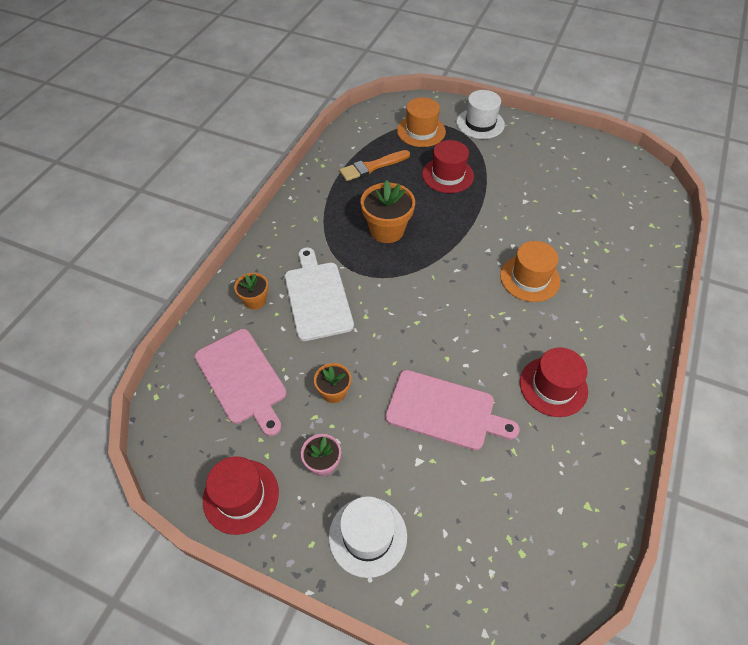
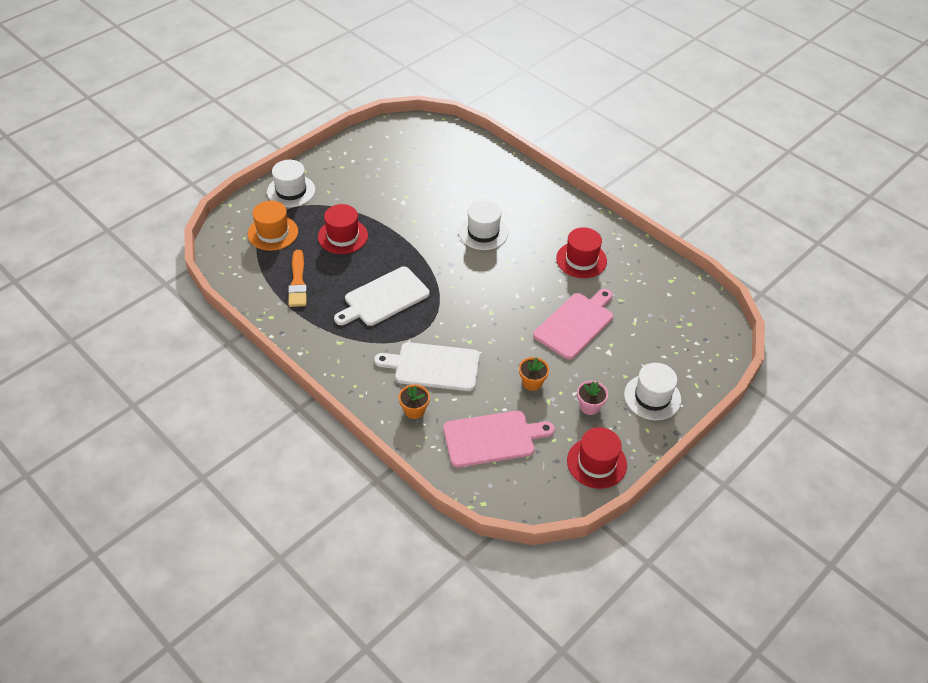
camera: 70 degrees left, 5 degrees down
(387, 230) = (384, 298): orange flower pot -> white cutting board
(529, 278) = (483, 232): orange hat -> white hat

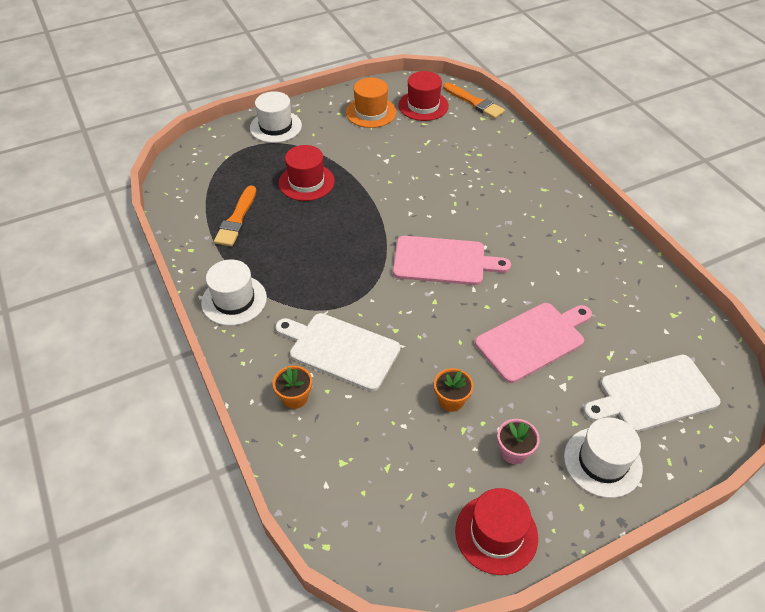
camera: 20 degrees right, 0 degrees up
(273, 233) = (237, 164): orange hat -> orange hat (371, 112)
(384, 298) = (319, 257): white cutting board -> white cutting board (654, 394)
(457, 133) = (474, 102): none -> orange brush
(483, 232) = (461, 210): white hat -> white hat (234, 300)
(492, 438) = (373, 460): pink cutting board -> pink cutting board (443, 261)
(581, 260) = (567, 265): red hat -> red hat (423, 106)

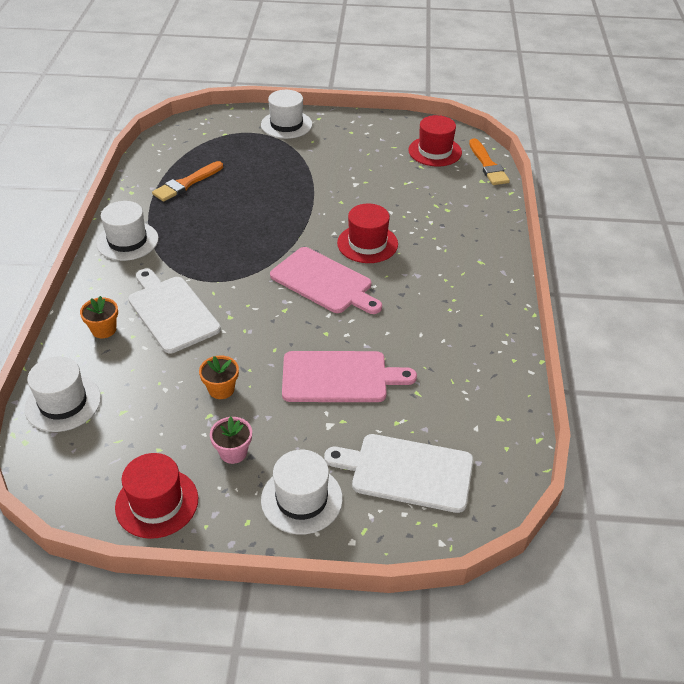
camera: 30 degrees right, 5 degrees down
(306, 182) = (269, 176): red hat -> red hat (367, 243)
(325, 488) = (63, 403): none -> white hat
(371, 112) = (380, 141): orange hat -> none

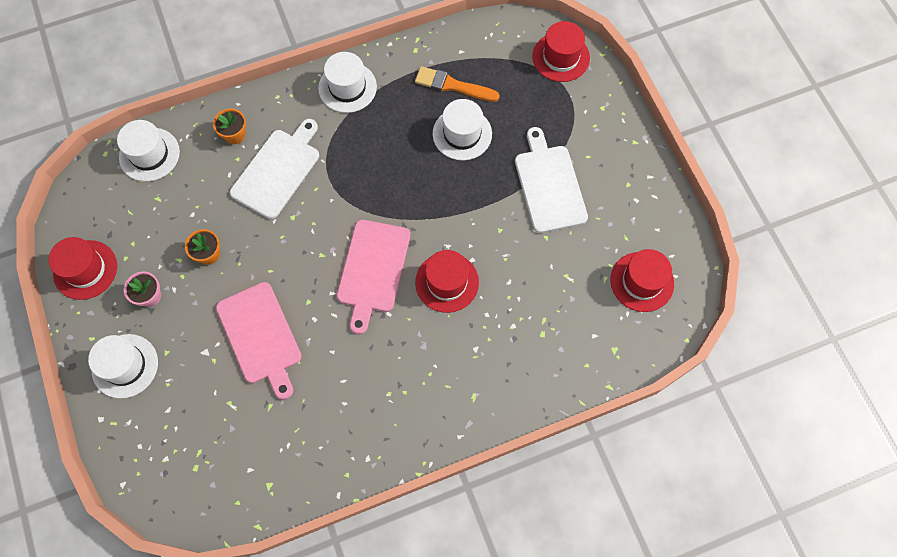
camera: 65 degrees right, 25 degrees up
(215, 125) = (561, 57): none -> red hat
(286, 125) = (603, 118): white hat -> white hat (462, 134)
(407, 472) = (180, 432): white cutting board -> white cutting board (549, 185)
(488, 165) = (648, 345): orange brush -> none

